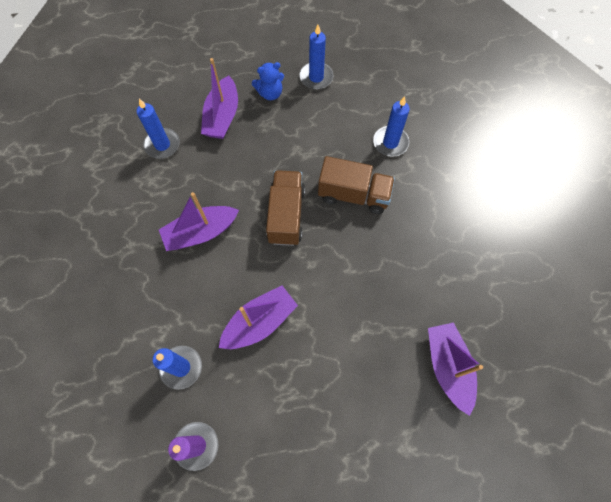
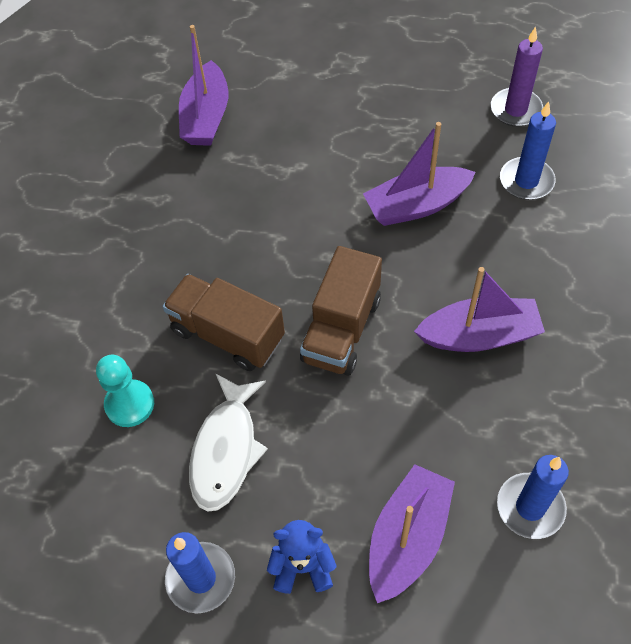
camera: 160 degrees left, 10 degrees down
(327, 133) = (226, 450): none -> white fish
(390, 143) = (129, 404): blue candle -> turquoise pawn

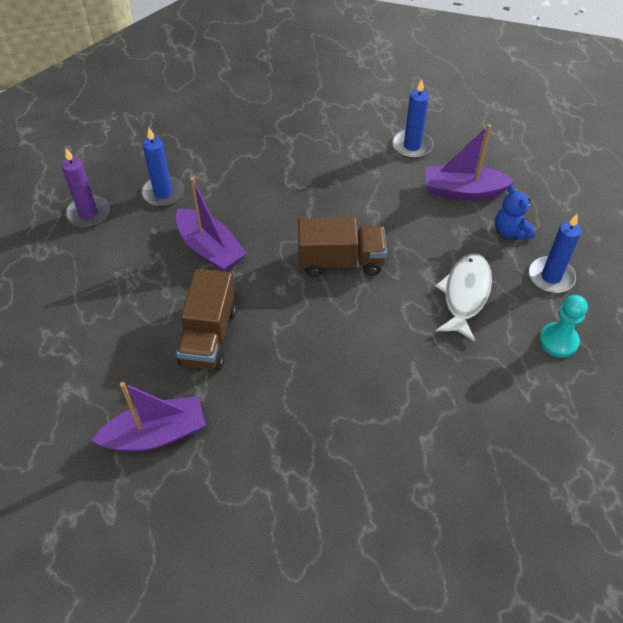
camera: 115 degrees left, 5 degrees down
(129, 404) = (467, 366): turquoise pawn -> turquoise pawn (558, 341)
(226, 450) = (465, 295): white fish -> white fish turned 60 degrees counterclockwise
(227, 335) = (379, 327): brown truck -> brown truck (209, 336)
(479, 335) = (309, 190): purple boat -> none

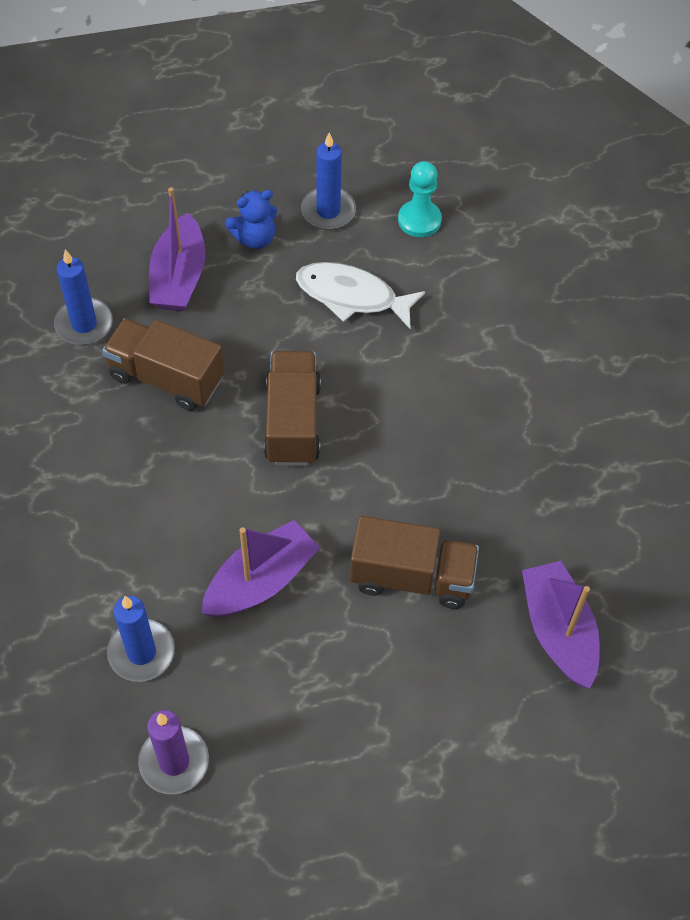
camera: 90 degrees left, 5 degrees up
(372, 190) = (166, 378): none -> brown truck

